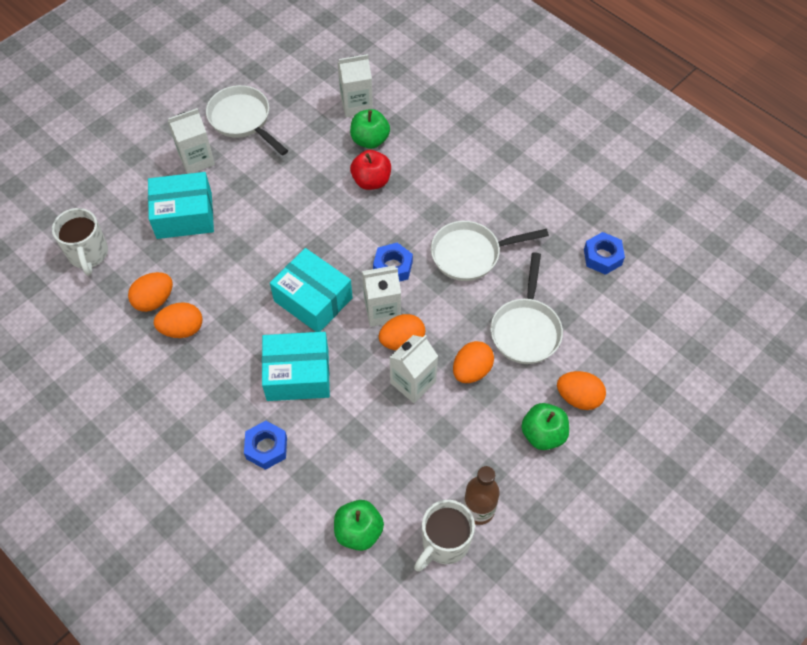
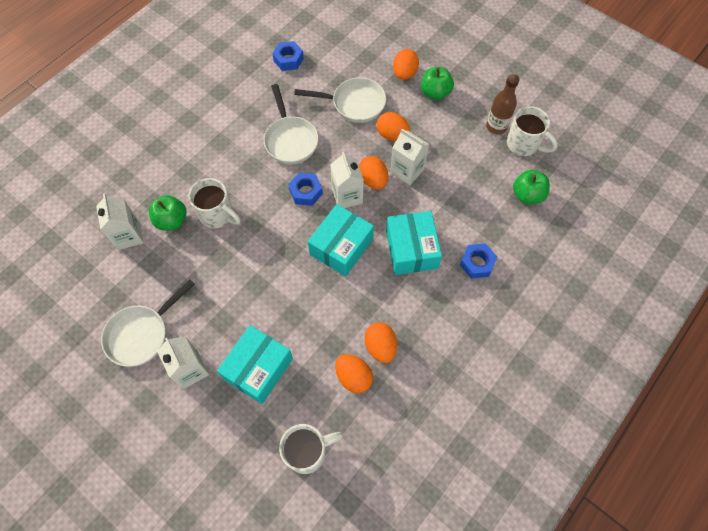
camera: 95 degrees left, 5 degrees up
(184, 215) = (258, 368): turquoise box -> turquoise box turned 45 degrees clockwise
(371, 181) = (217, 215): red apple -> white mug

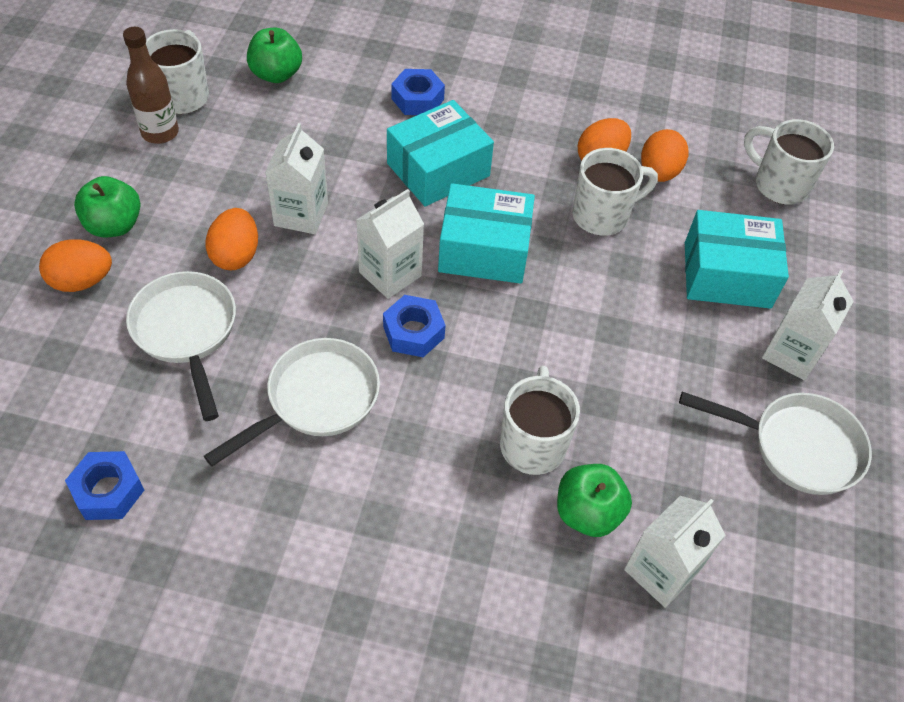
camera: 120 degrees left, 10 degrees down
(335, 322) = (602, 215): none -> white mug
(373, 180) = (342, 251): orange egg -> none

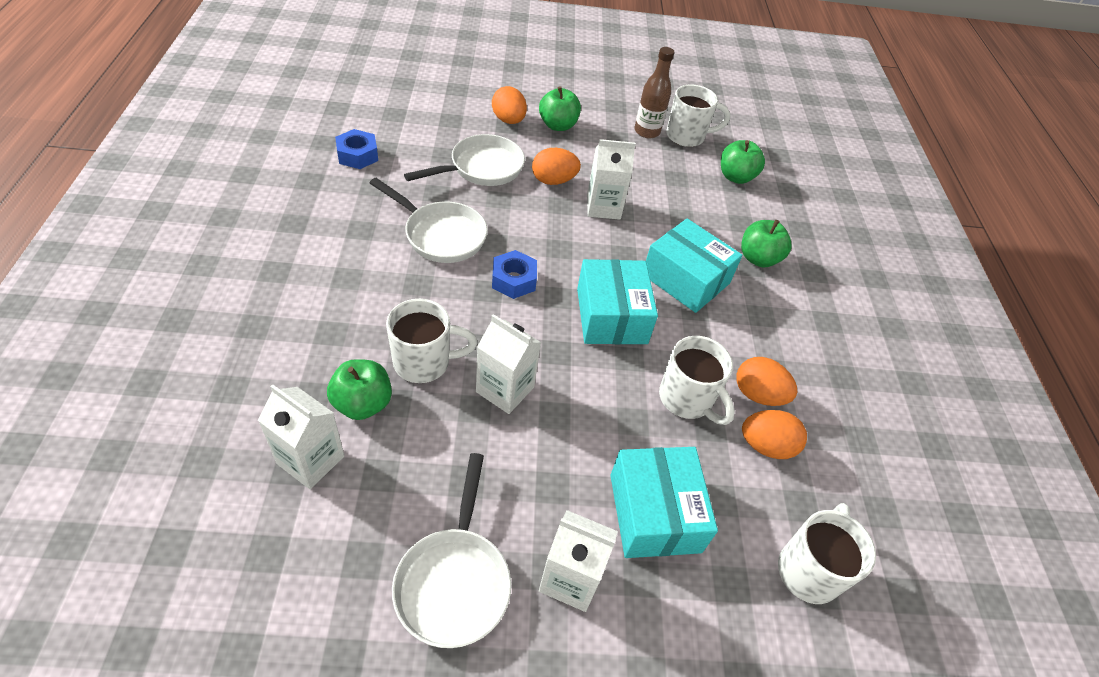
camera: 75 degrees right, 5 degrees down
(390, 274) = (565, 261): white carton -> white carton (505, 389)
(417, 99) = (758, 258): blue nut -> green apple

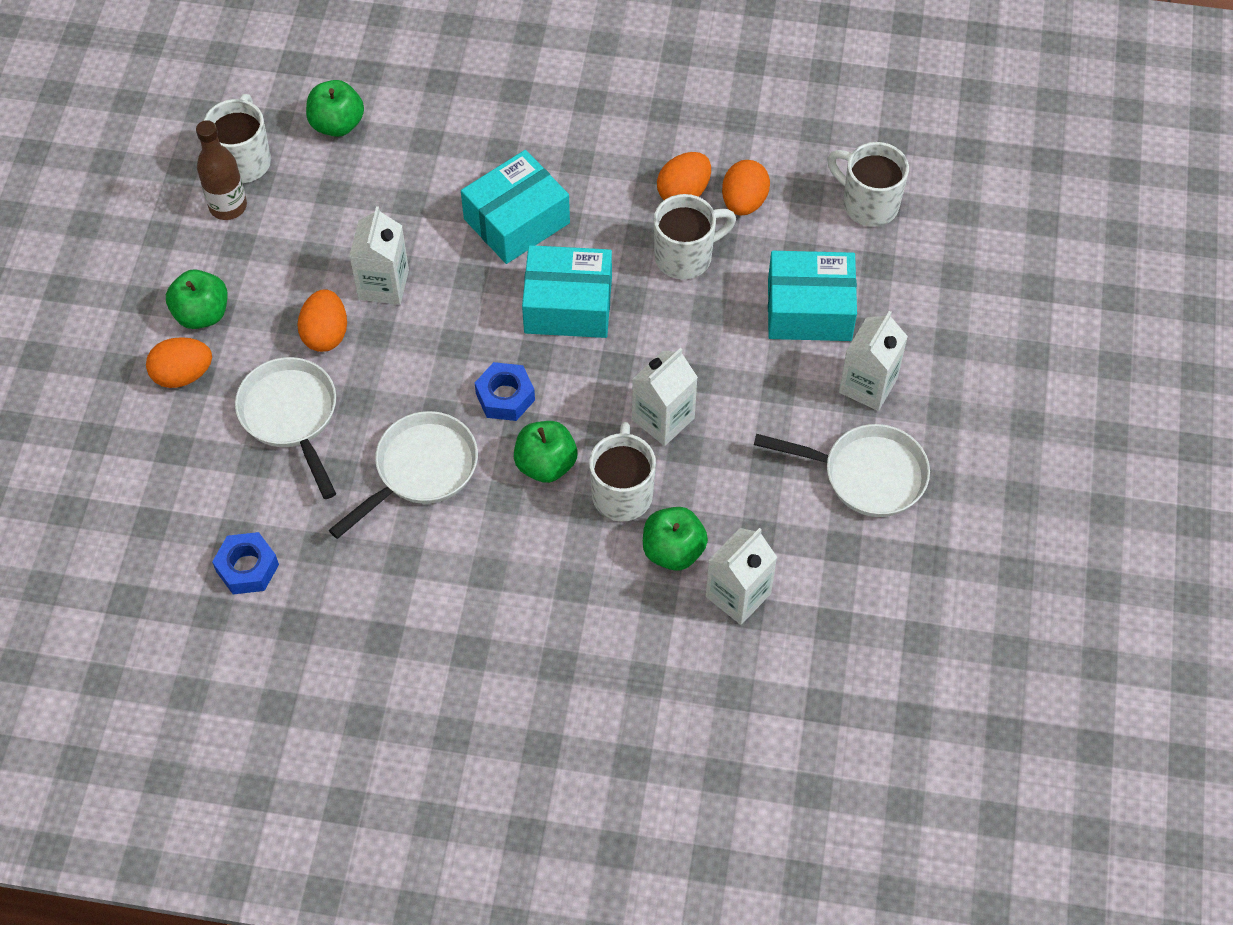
camera: 75 degrees left, 10 degrees up
(758, 258) = (489, 139): green apple -> green apple (546, 464)

